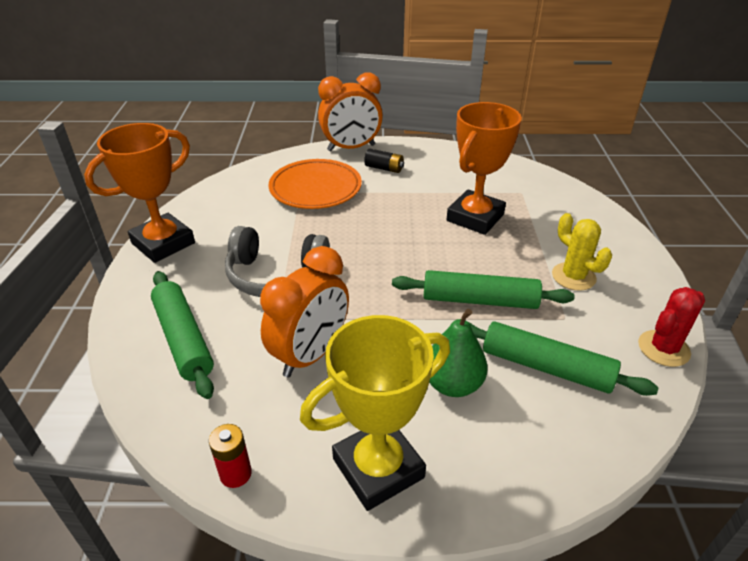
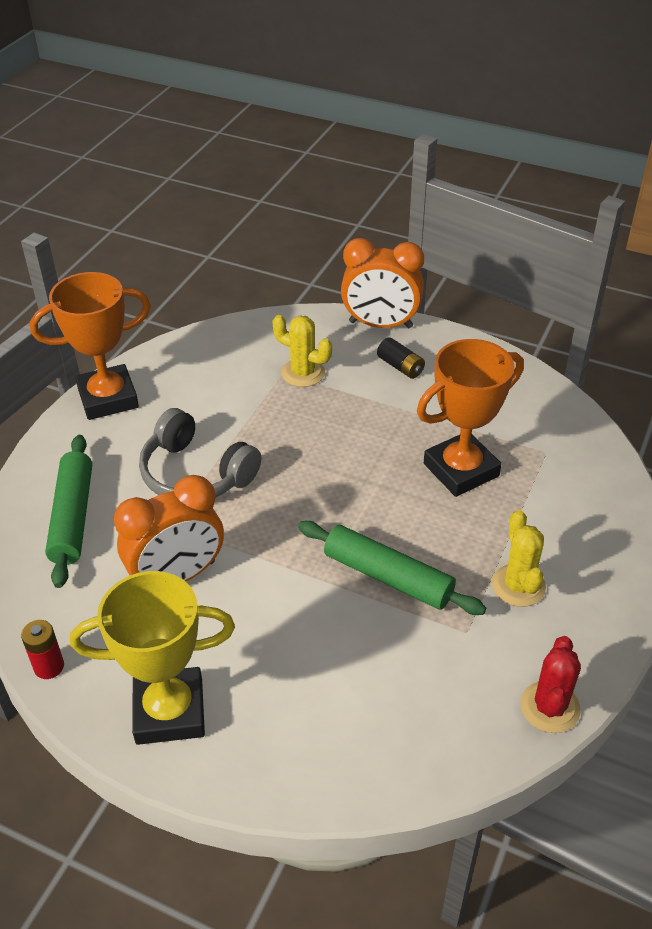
camera: 25 degrees right, 5 degrees up
(315, 188) = (303, 373): orange plate -> yellow cactus
(453, 384) = (292, 659): green pear -> none
(546, 367) = (401, 677): green rolling pin -> none
(663, 348) = (550, 707): red cactus -> red cactus turned 60 degrees counterclockwise

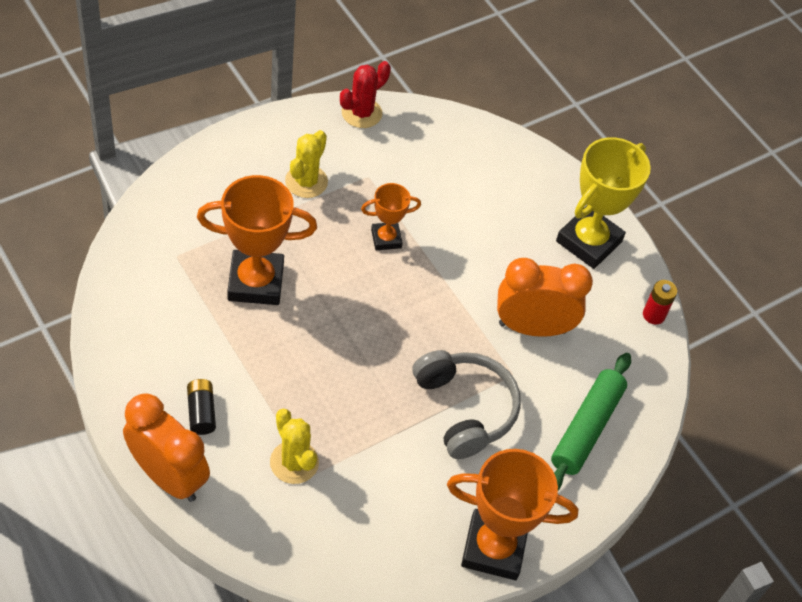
camera: 155 degrees left, 10 degrees up
(169, 711) = (588, 241): yellow trophy -> yellow trophy turned 75 degrees counterclockwise
(388, 577) = (386, 238): green rolling pin -> orange trophy

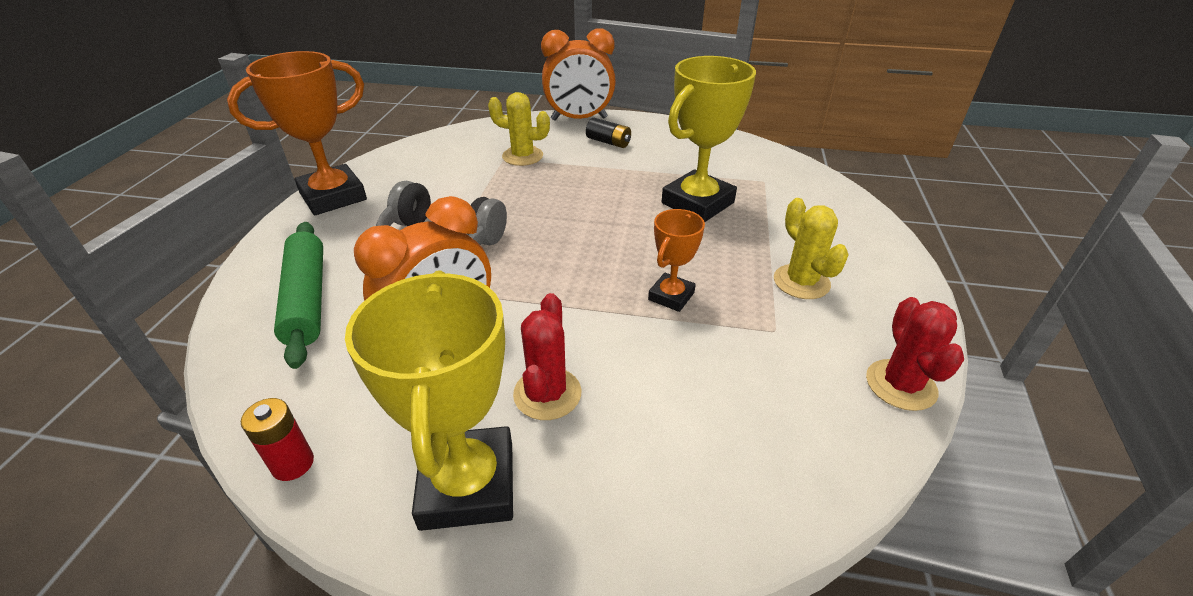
camera: 140 degrees right, 15 degrees down
(255, 282) = (697, 203): orange trophy -> yellow trophy
(516, 248) = (547, 394): none -> red cactus

